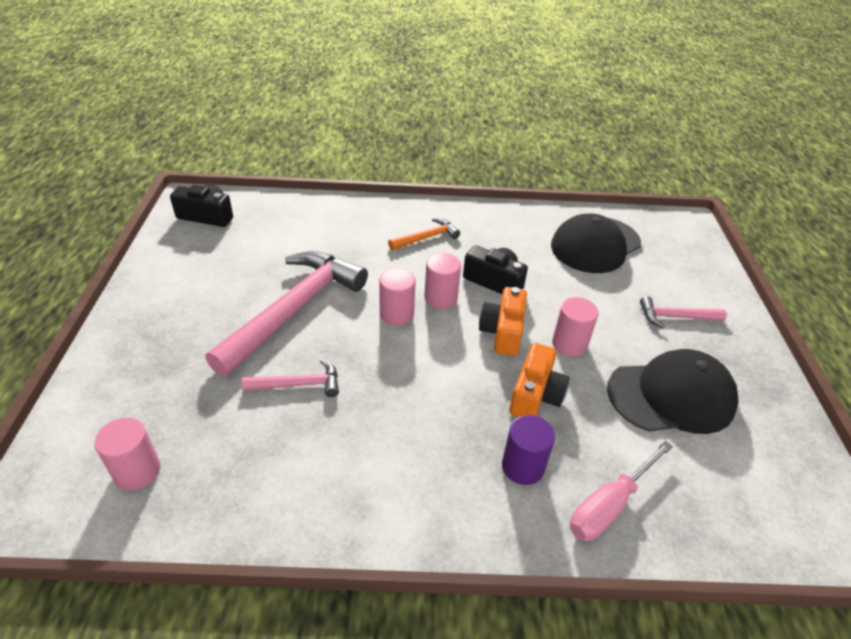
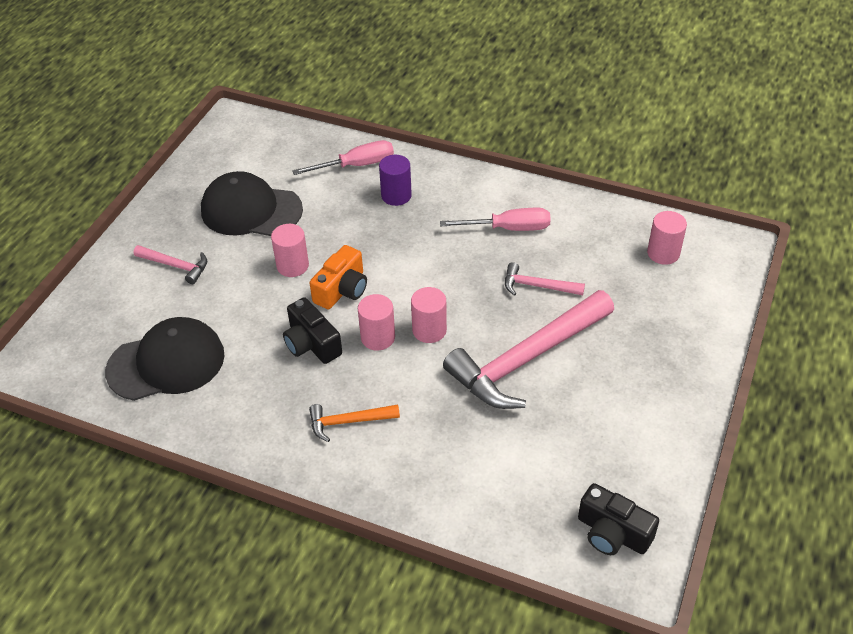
camera: 155 degrees left, 5 degrees up
(354, 455) = (509, 228): none -> pink screwdriver
(535, 395) = (353, 235): orange camera -> none

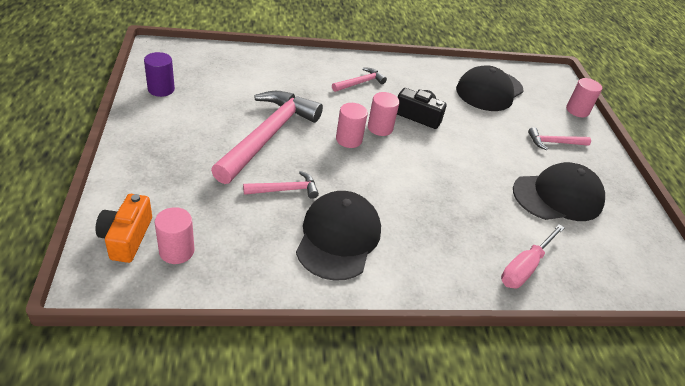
camera: 145 degrees right, 5 degrees down
(292, 266) = (481, 161): pink cylinder -> pink cylinder (577, 110)
(342, 289) = (431, 152): orange camera -> orange camera (126, 237)
(349, 422) = (360, 83): orange hammer -> pink hammer
(396, 195) = (461, 244): purple cylinder -> purple cylinder (161, 89)
(509, 228) = (338, 237): pink screwdriver -> black cap
(612, 533) = (177, 62): black camera -> none

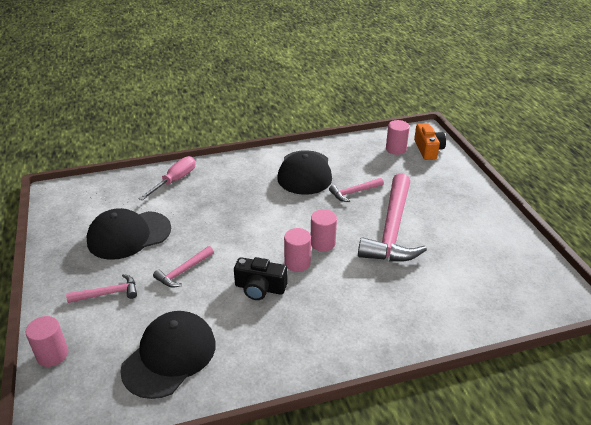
camera: 175 degrees right, 5 degrees down
(161, 89) = (515, 250): purple cylinder -> none
(360, 83) = (335, 317): pink hammer -> pink hammer (183, 271)

